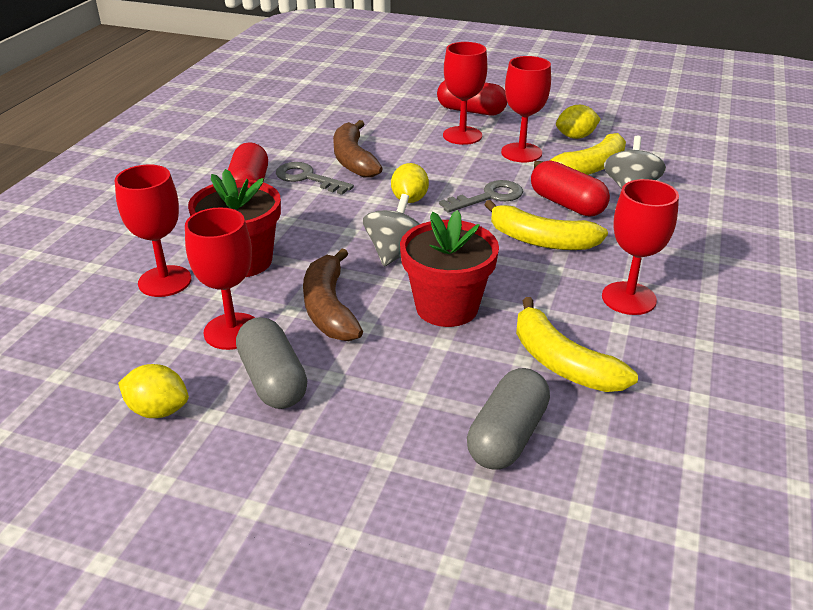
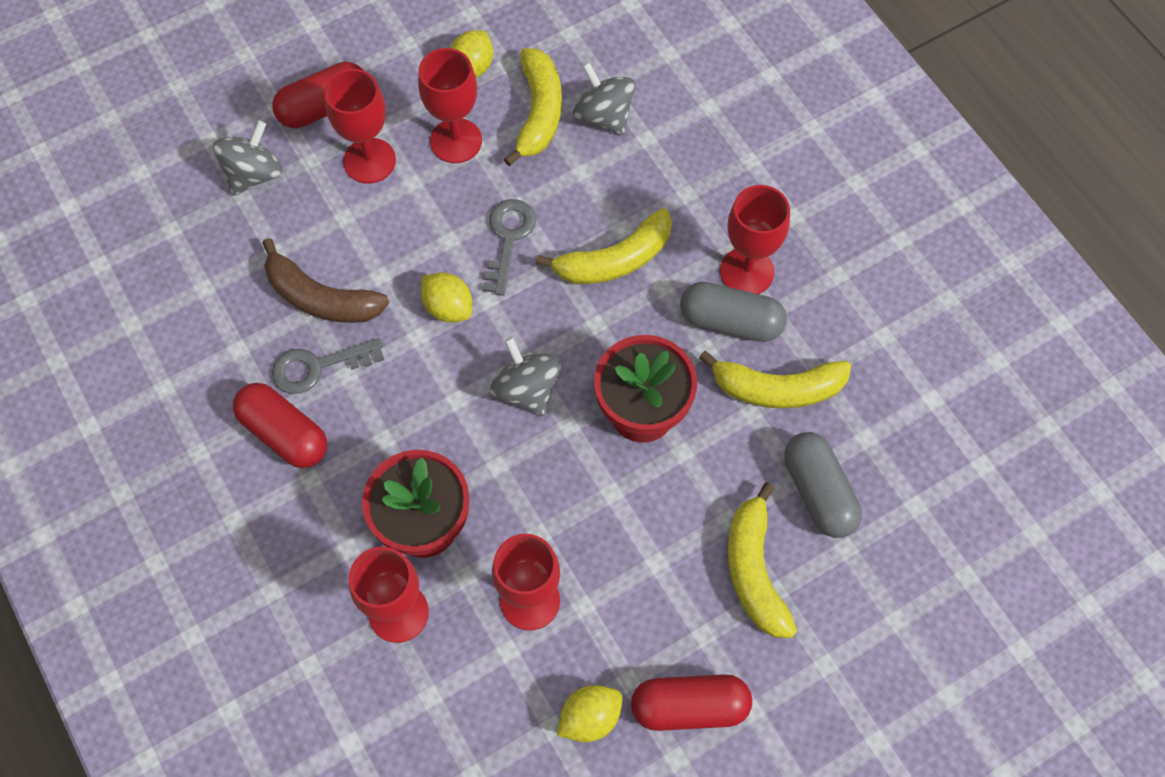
camera: 50 degrees left, 30 degrees up
(272, 380) = (623, 609): grey capsule -> grey capsule (730, 321)
(329, 308) = (564, 502): brown banana -> none
(388, 436) = (754, 570): none -> yellow banana
(398, 111) = (254, 174): none -> grey spinning top
(567, 204) = (580, 188): red capsule -> red capsule (689, 707)

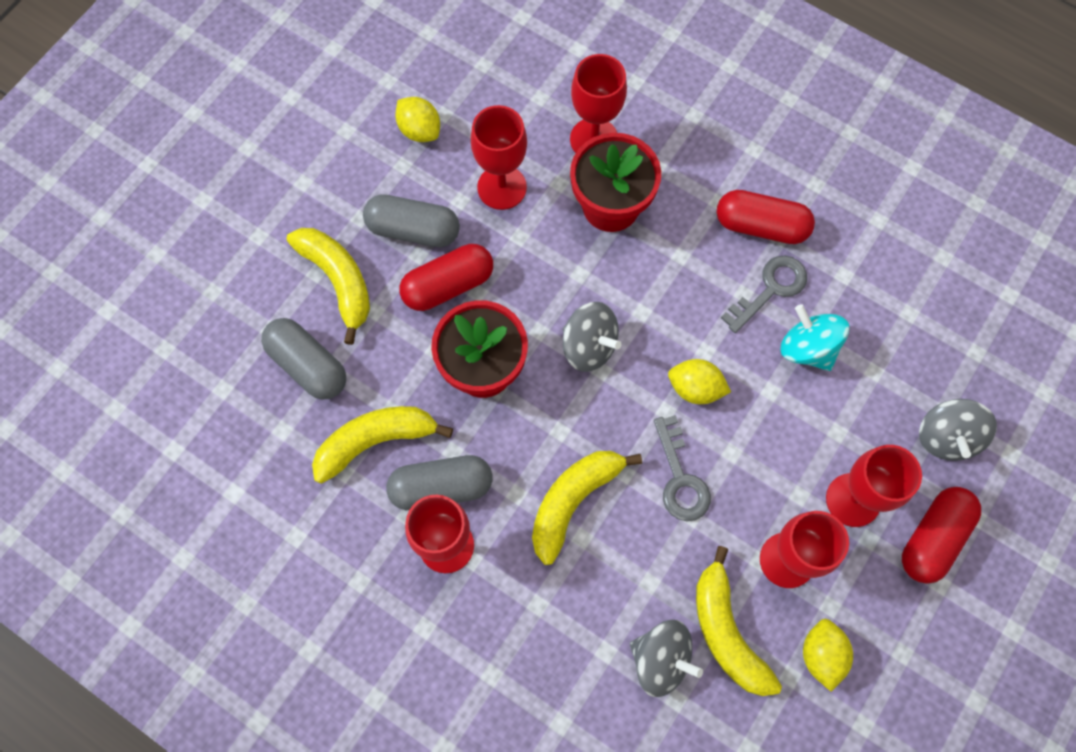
camera: 155 degrees right, 5 degrees up
(321, 298) = (807, 348): brown banana -> turquoise spinning top
(590, 718) = (419, 130): yellow lemon -> yellow lemon turned 75 degrees counterclockwise
(649, 594) = (413, 230): none -> grey capsule
(689, 707) = (350, 166): red capsule -> red capsule (448, 285)

